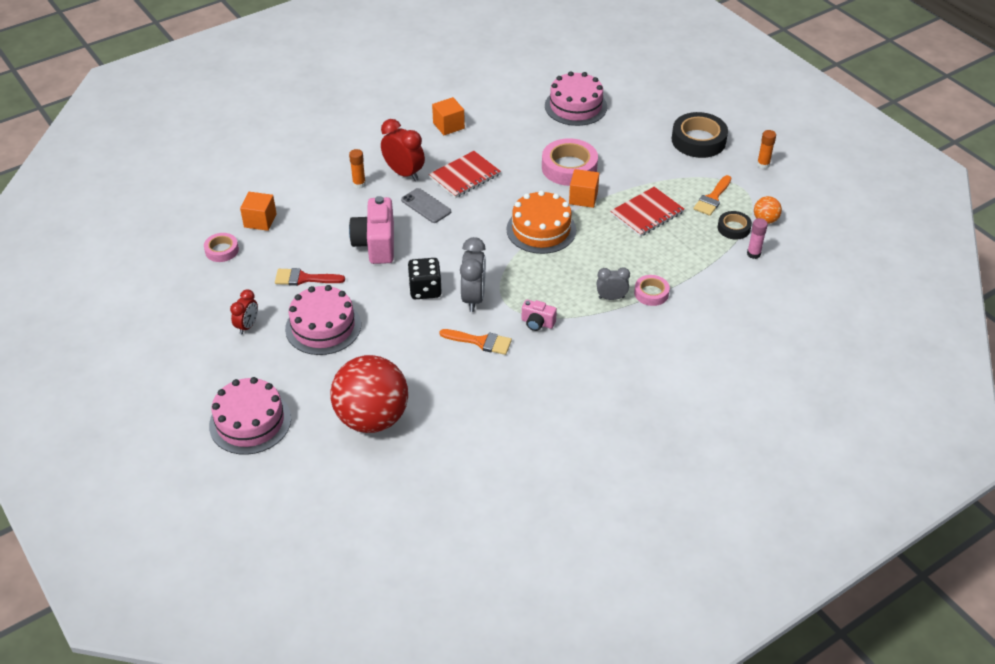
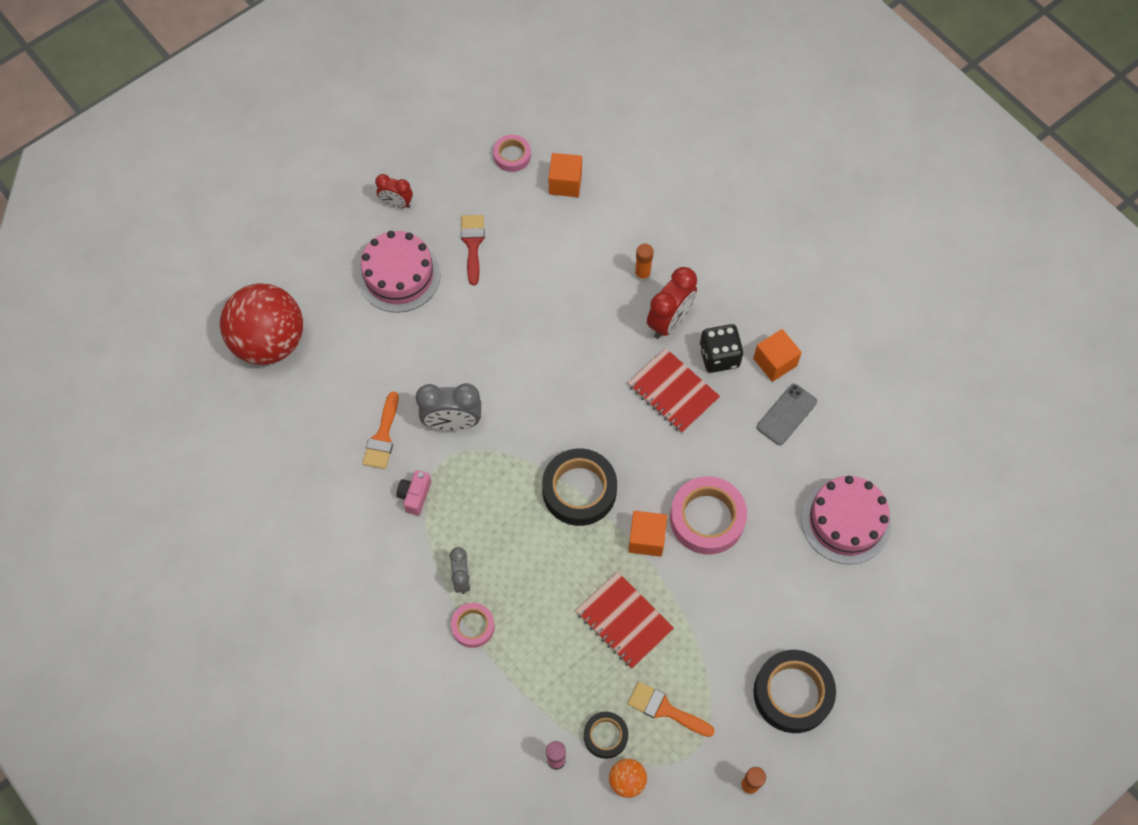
camera: 85 degrees right, 20 degrees up
(250, 422) = (264, 232): pink cake -> none
(376, 244) = (535, 308): pink camera -> none
(425, 290) = (462, 370): black dice -> black dice (719, 356)
(426, 206) = (610, 353): grey phone -> grey phone (786, 414)
(541, 229) = (579, 490): orange cake -> black tape

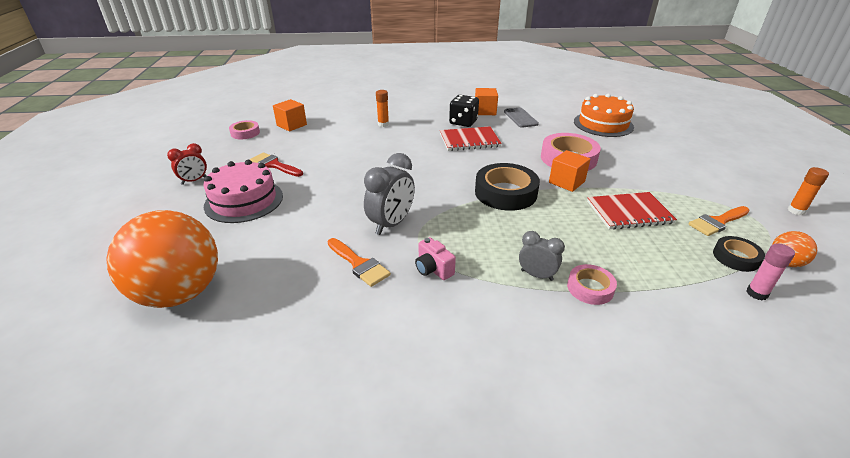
camera: 55 degrees left, 30 degrees down
(269, 342) = (180, 293): red ball -> orange ball
(669, 321) = (423, 127): red clock -> none
(792, 693) = (719, 173): black tape -> none
(846, 521) = (603, 124): pink cake -> orange cake

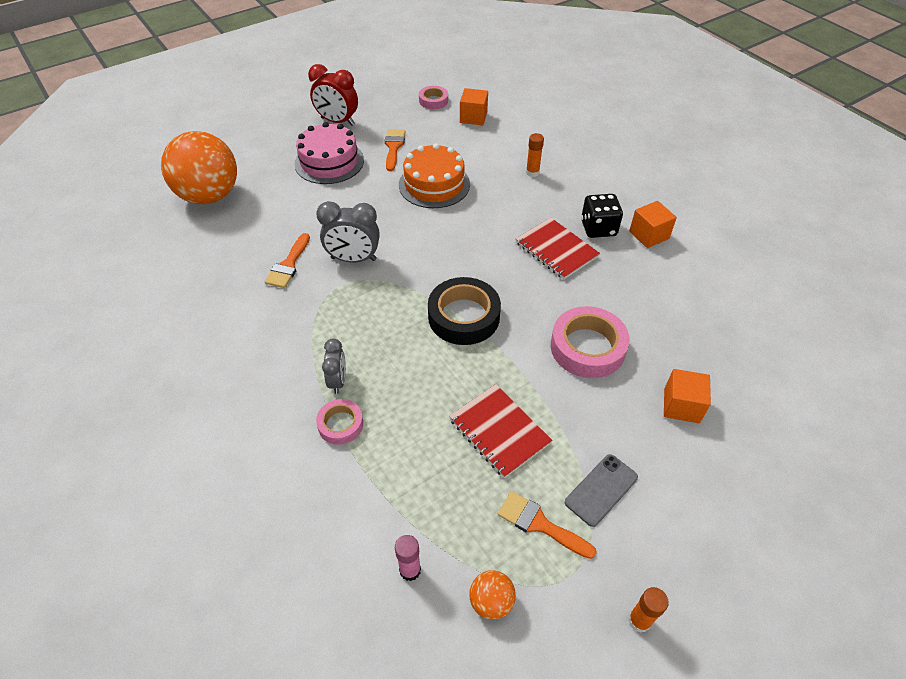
camera: 60 degrees right, 15 degrees up
(194, 181) = (337, 121): red clock -> red clock, size x1.63
(274, 165) = (393, 147): red brush -> orange brush
(433, 269) = (307, 310): pink camera -> none
(520, 118) = (662, 272): grey phone -> grey phone (601, 490)
(566, 182) = (526, 360): orange cube -> orange cube (681, 405)
(603, 124) = (727, 359): orange cake -> orange cake (434, 184)
(736, 257) = (470, 547): black tape -> none

